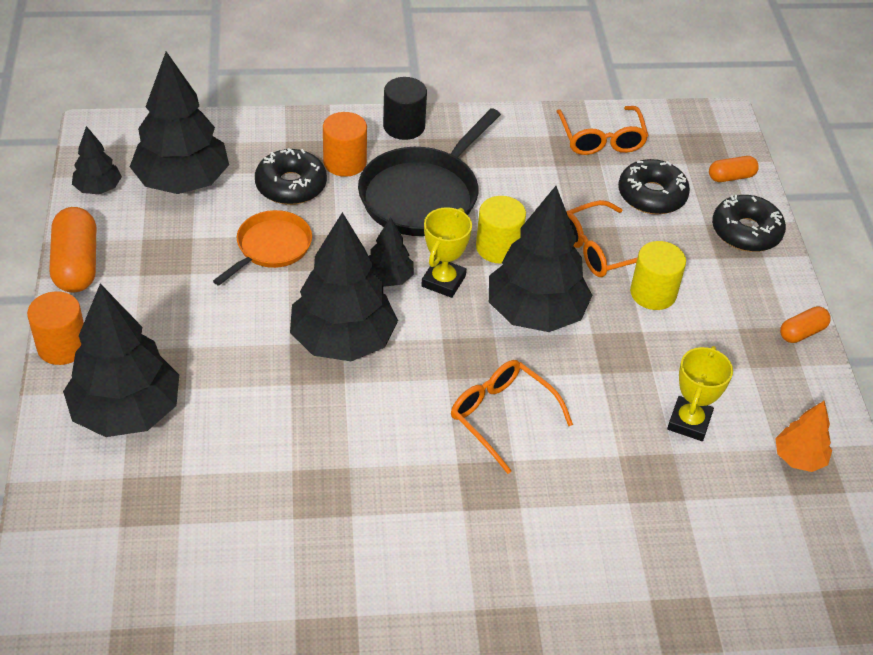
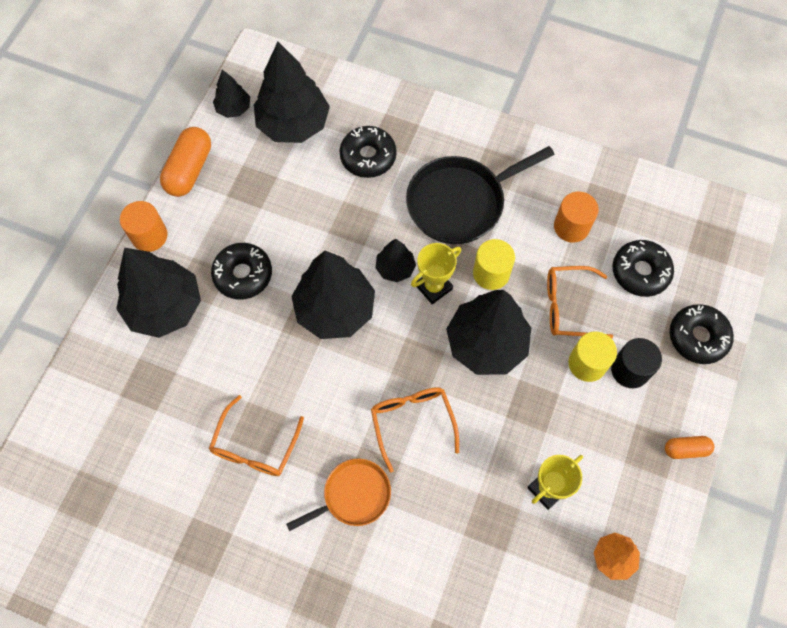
camera: 30 degrees right, 20 degrees up
(208, 345) = (243, 274): none -> black donut
(271, 247) = (326, 207): orange pan -> orange pan (353, 495)
(345, 162) = (418, 150): orange cylinder -> orange cylinder (571, 226)
(404, 126) = (480, 132): black cylinder -> black cylinder (630, 370)
(601, 139) = (630, 202): orange glasses -> orange glasses (255, 446)
(731, 177) = (717, 279): orange capsule -> none

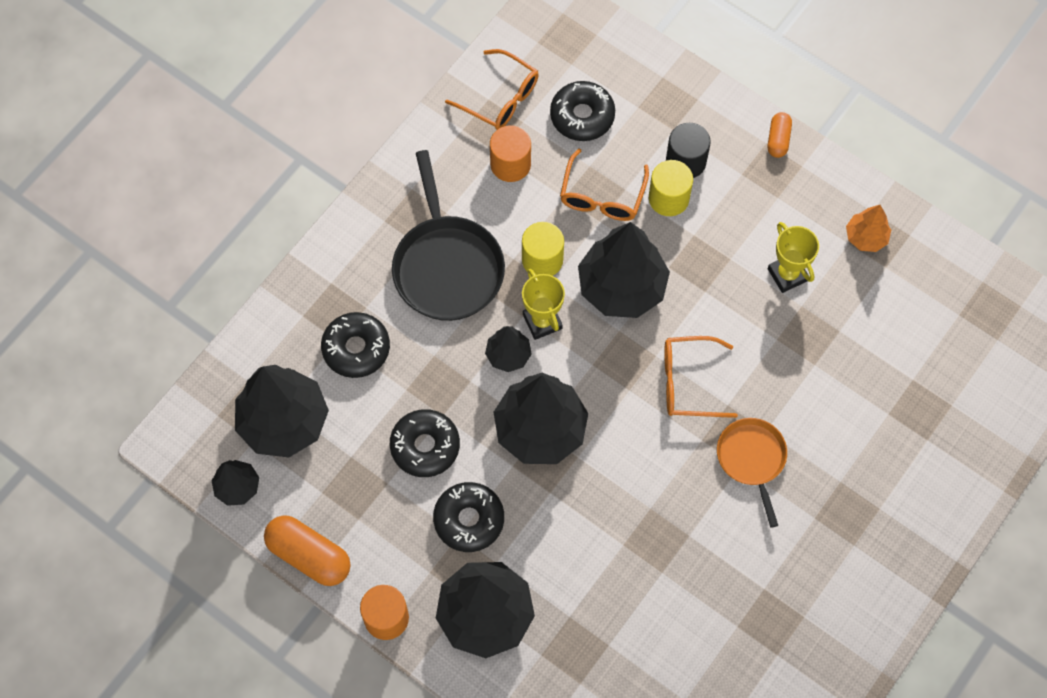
camera: 75 degrees left, 0 degrees up
(255, 446) = (676, 547): orange glasses -> orange glasses (500, 98)
(698, 337) = (667, 88): black donut -> black donut (425, 446)

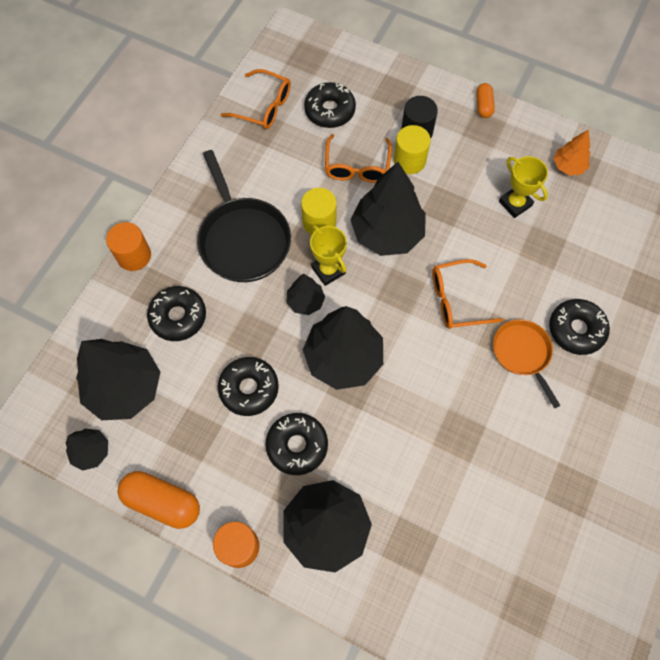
camera: 10 degrees left, 0 degrees up
(510, 164) = (280, 154): orange cylinder -> orange cylinder (134, 256)
(823, 442) = (576, 330): none -> black donut

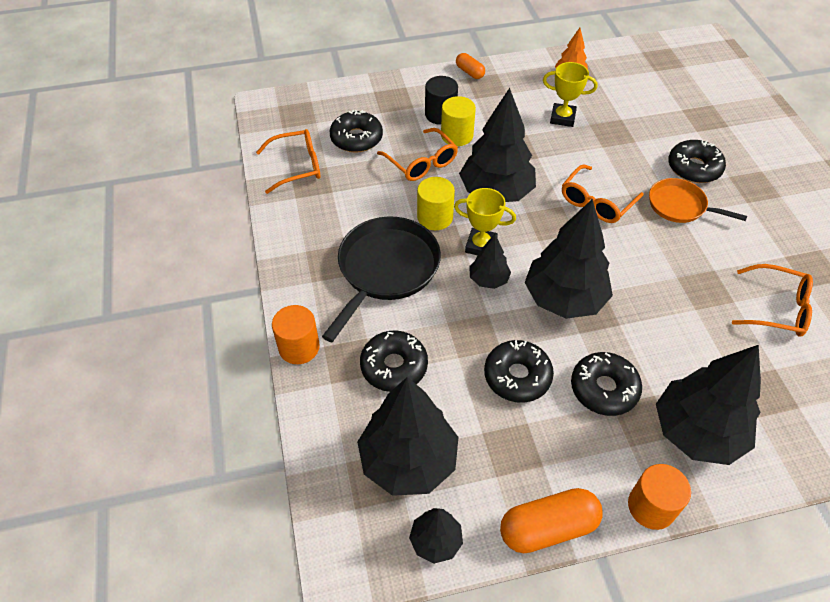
camera: 40 degrees left, 15 degrees down
(243, 239) = (385, 269): black pan -> black pan turned 90 degrees counterclockwise
(498, 495) = (777, 308): none -> orange glasses

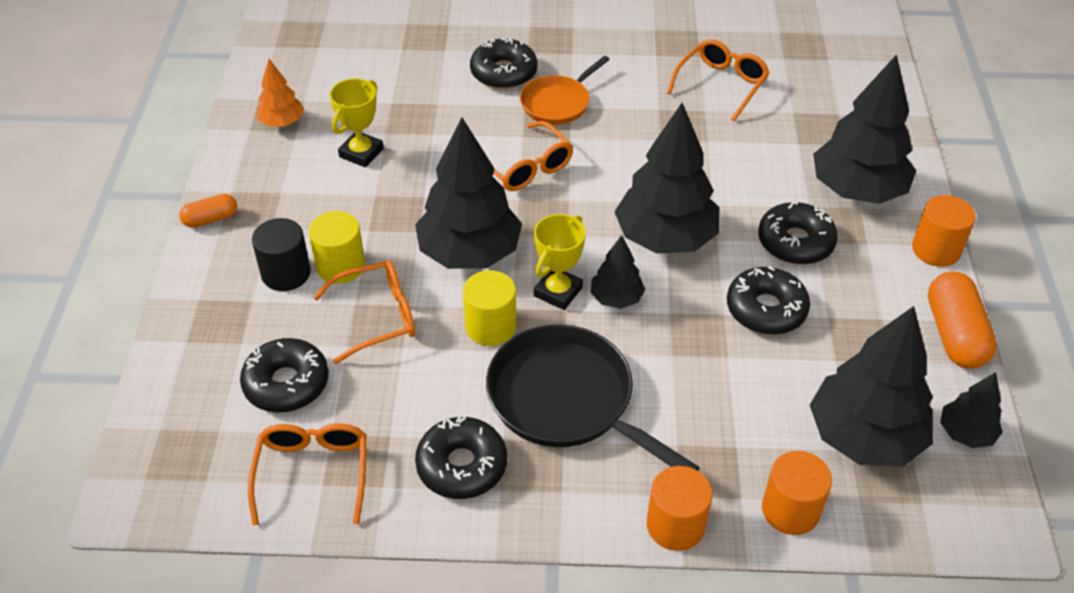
camera: 75 degrees left, 5 degrees down
(327, 415) = (790, 510): none -> orange cylinder
(394, 366) = (729, 424): black donut -> black donut (462, 466)

